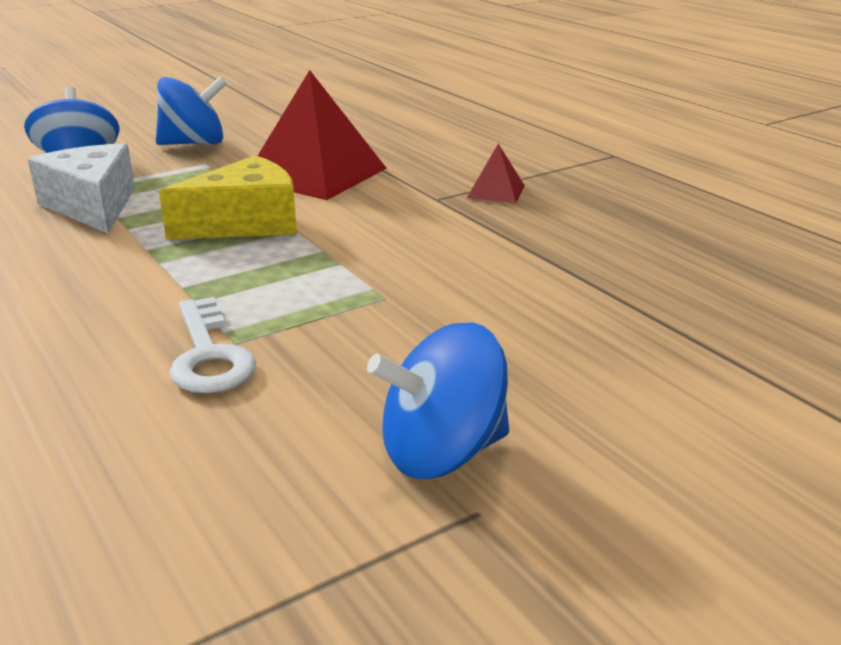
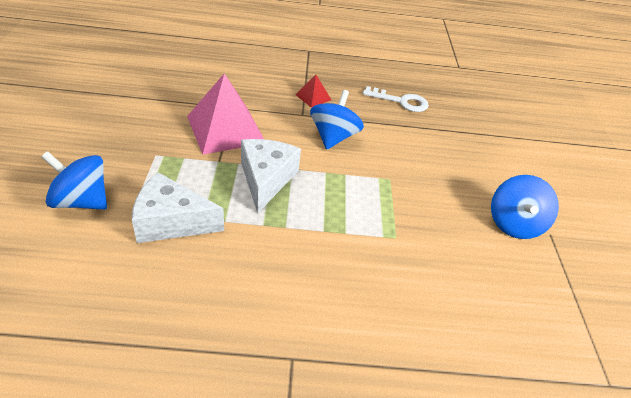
camera: 60 degrees left, 15 degrees up
(194, 144) = (113, 144): blue spinning top -> blue spinning top (333, 137)
(209, 355) = (402, 250): white key -> white key (401, 101)
(245, 223) = (266, 179): yellow cheese -> white cheese
(316, 174) = (226, 129): red pyramid -> pink pyramid

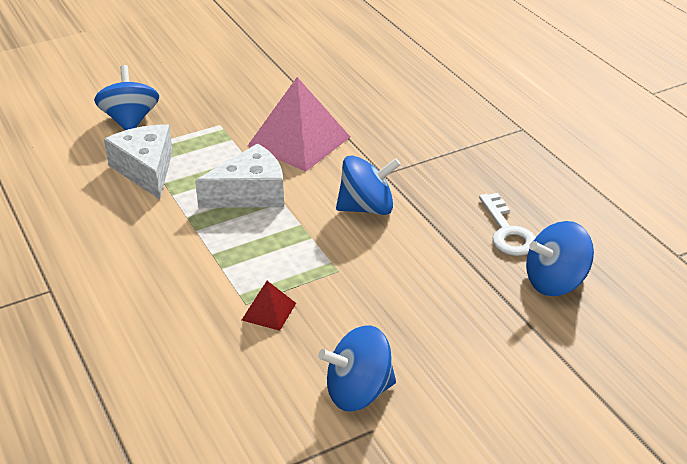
camera: 65 degrees right, 5 degrees down
(313, 97) = (425, 168): red pyramid -> red pyramid (269, 311)
(456, 109) = (555, 282): none -> blue spinning top

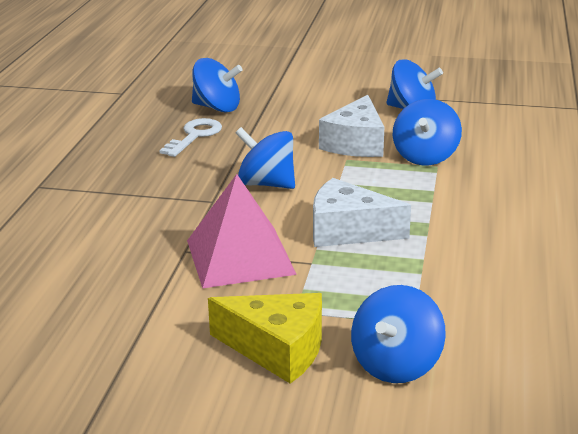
camera: 140 degrees left, 10 degrees down
(146, 170) = (429, 293): white cheese -> white cheese (356, 143)
(205, 102) = (277, 349): none -> yellow cheese
(269, 311) = (425, 157): red pyramid -> blue spinning top

